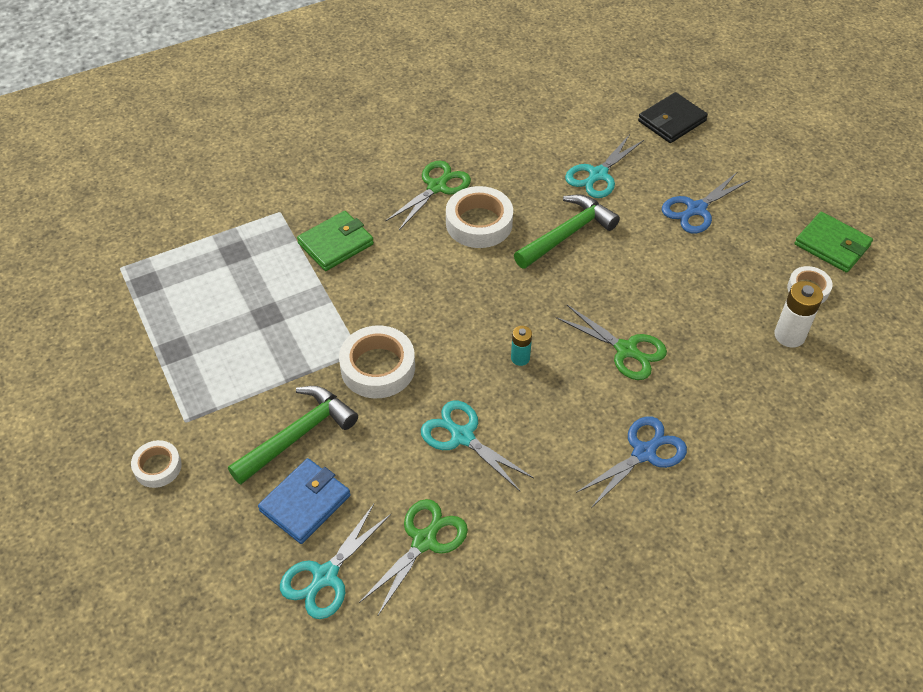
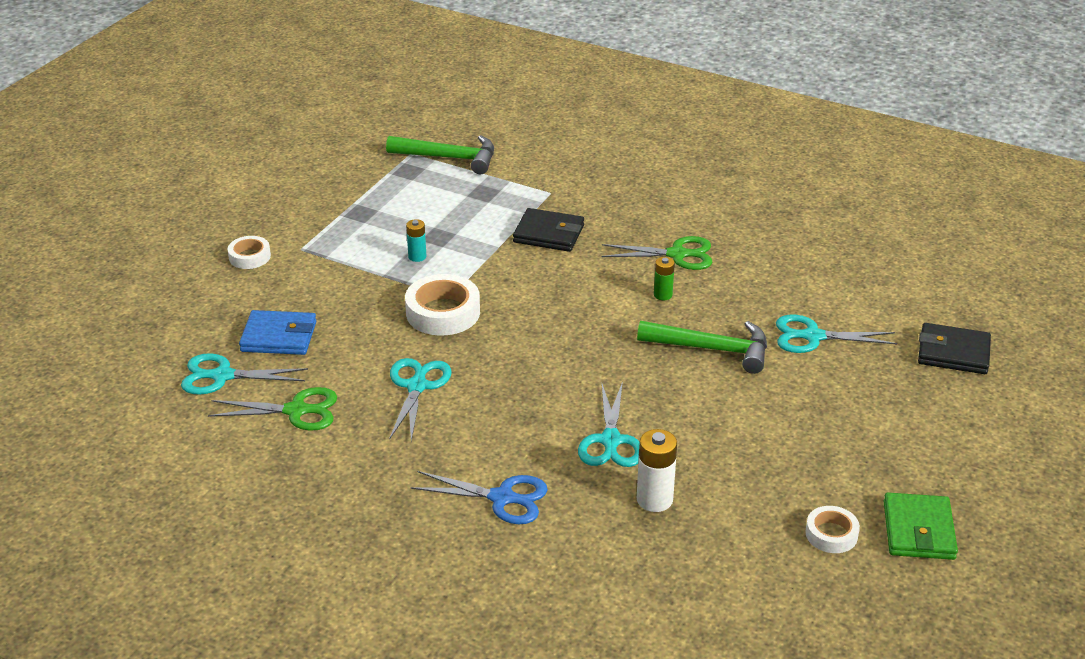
camera: 55 degrees right, 15 degrees down
(298, 435) = (337, 304): green hammer -> green hammer (449, 158)
(336, 244) = (549, 234): green wallet -> black wallet
(479, 223) = (663, 295): white tape -> green battery
(520, 358) = (533, 382): turquoise battery -> turquoise battery (417, 257)
(626, 350) = (611, 441): green scissors -> turquoise scissors
(696, 209) = (847, 416): blue scissors -> none
(789, 335) = (750, 543): white battery -> white battery (654, 499)

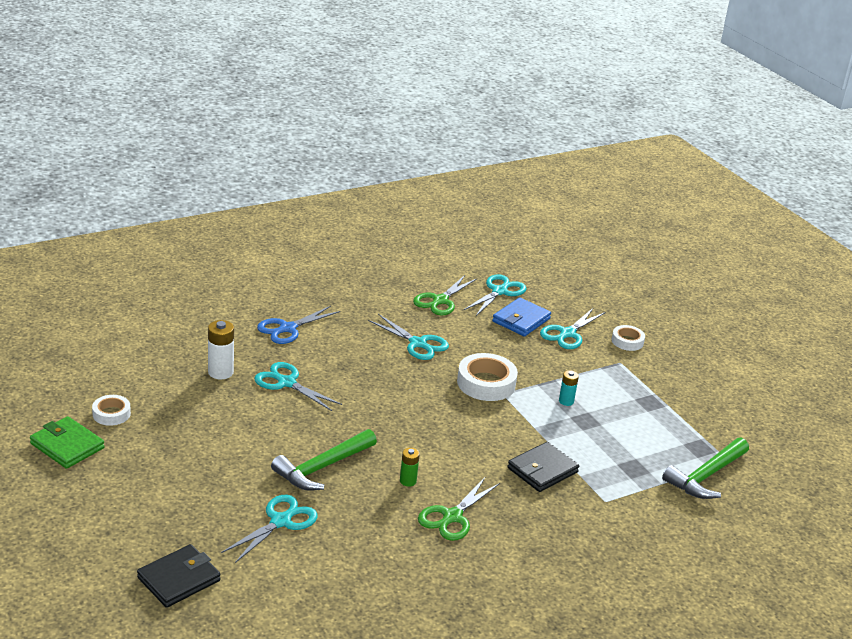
camera: 120 degrees right, 5 degrees down
(276, 297) = (567, 334): none -> turquoise scissors

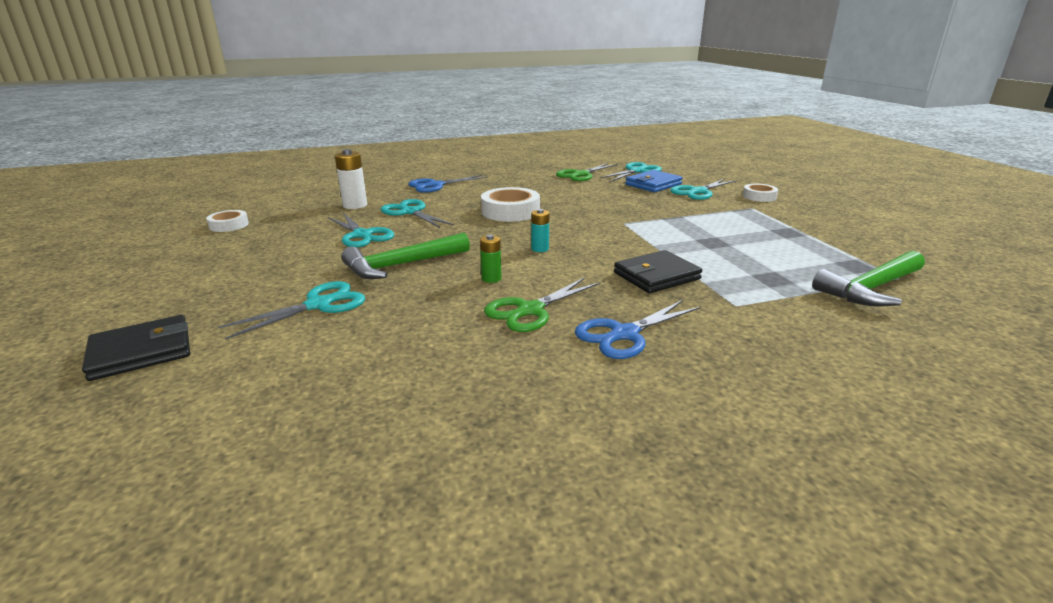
camera: 15 degrees right, 5 degrees down
(67, 446) = (162, 242): green wallet -> none
(418, 344) = (550, 194): turquoise scissors -> turquoise scissors (362, 235)
(486, 383) = (608, 216): white tape -> white tape (510, 211)
(527, 537) = (624, 334): none -> blue scissors
(566, 401) = (692, 229): turquoise battery -> turquoise battery (540, 249)

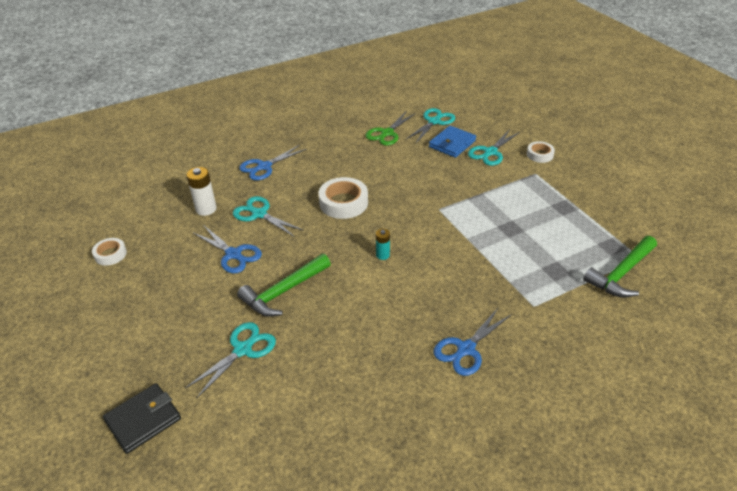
camera: 10 degrees left, 15 degrees up
(362, 235) = (234, 254): turquoise scissors -> blue scissors
(491, 278) = (358, 299): green battery -> none
(530, 310) = (396, 333): green scissors -> none
(656, 276) = (476, 279): black wallet -> none

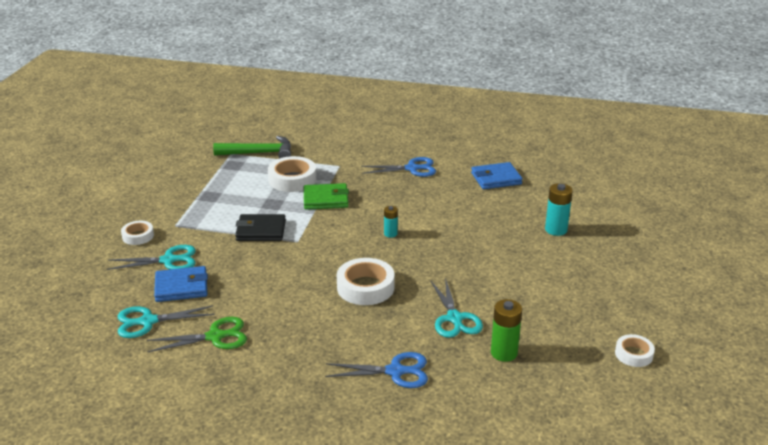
camera: 140 degrees left, 10 degrees down
(143, 420) = (649, 226): black wallet -> black wallet (261, 231)
(206, 209) = (504, 353): white battery -> green battery
(234, 254) = (511, 294): blue scissors -> none
(243, 349) = (556, 230): turquoise scissors -> turquoise battery
(283, 291) = (494, 248): green hammer -> none
(366, 393) = (496, 178): none -> blue wallet
(480, 258) = (326, 199): none -> green wallet
(540, 261) = (292, 179): none -> white tape

